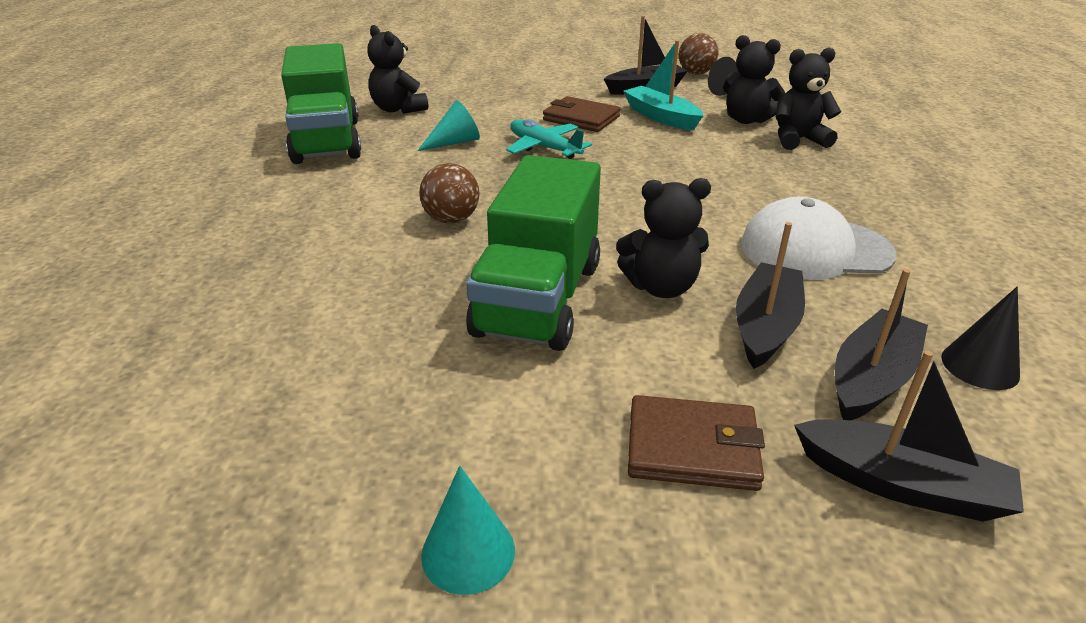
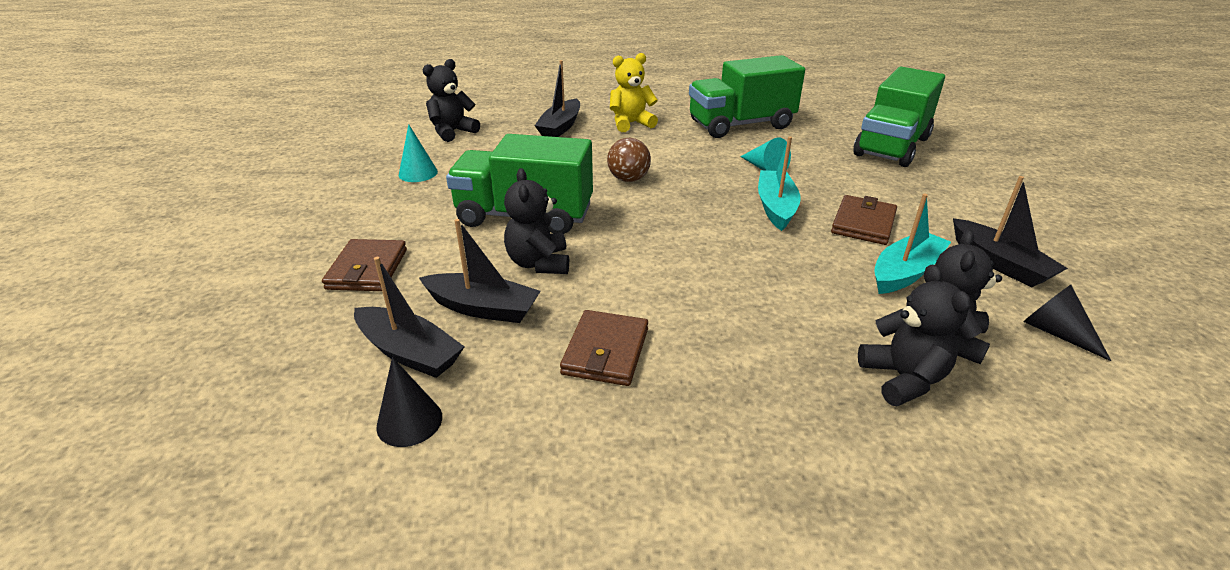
camera: 85 degrees right, 0 degrees up
(266, 208) = (631, 124): none -> yellow teddy bear
(398, 109) = (821, 140): black teddy bear -> black teddy bear (452, 132)
(430, 85) = (892, 146): none -> green truck
(468, 552) = (327, 209): turquoise cone -> turquoise cone (418, 173)
(544, 148) = (776, 207): turquoise plane -> turquoise boat
(695, 73) = (1109, 306): brown ball -> none
(815, 249) = (606, 351): white cap -> brown wallet
(901, 484) = (305, 346): black boat -> black boat (560, 127)

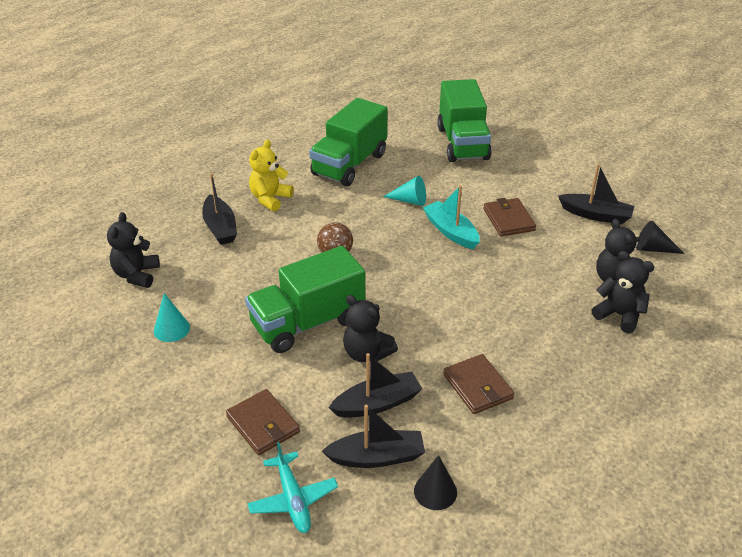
camera: 40 degrees left, 5 degrees up
(290, 340) = (293, 499): none -> turquoise plane
(905, 272) = (561, 246): turquoise boat -> none

